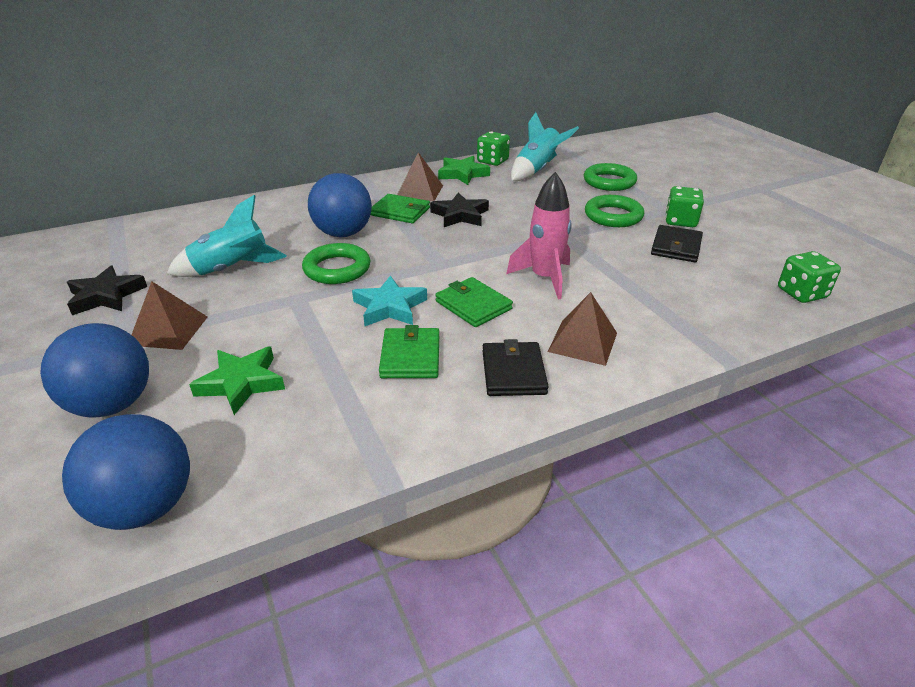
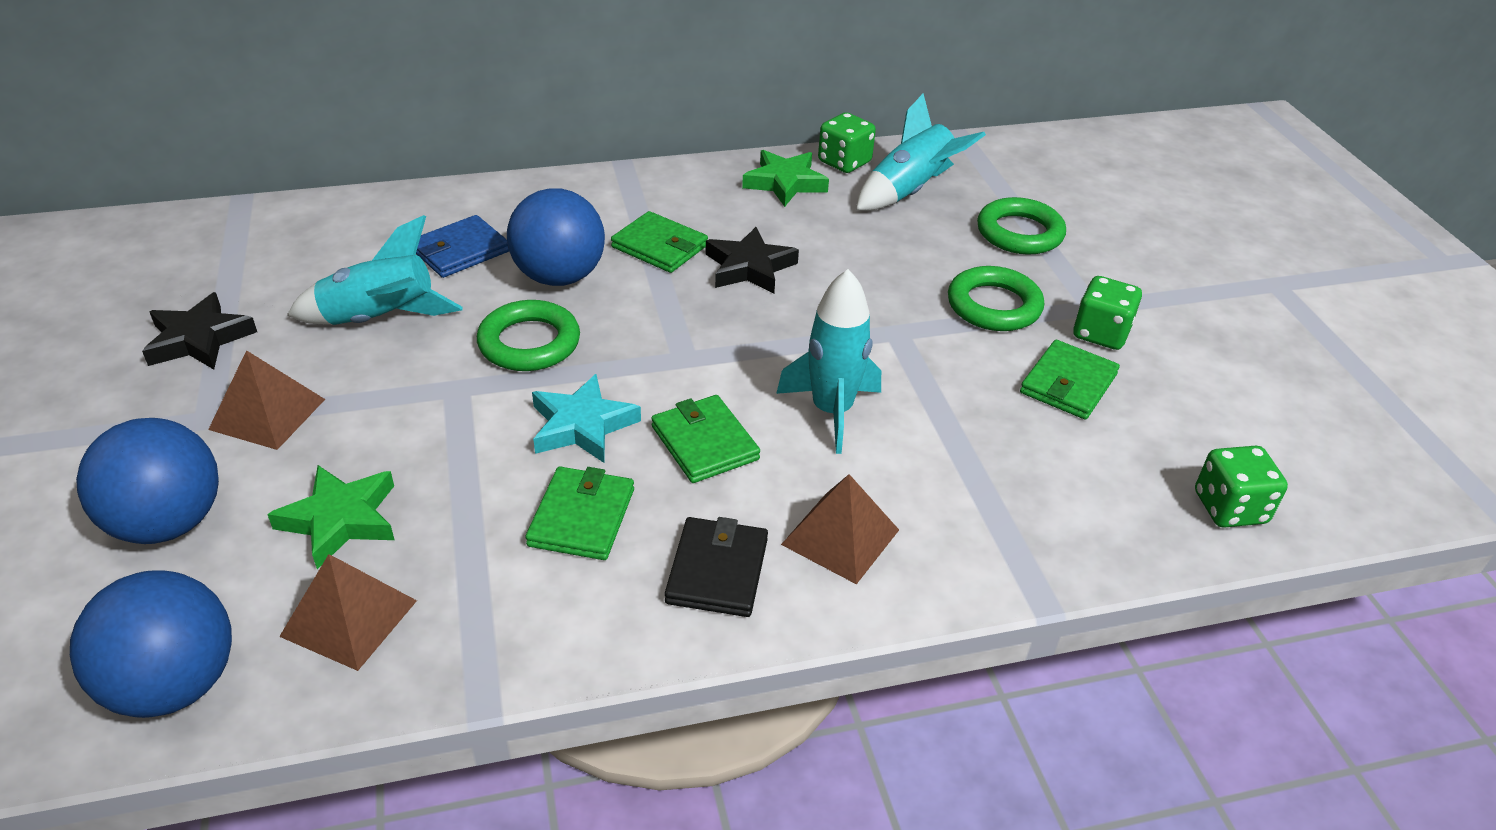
camera: 10 degrees right, 5 degrees up
(273, 228) = (460, 251): none -> blue wallet
(419, 191) = (704, 209): brown pyramid -> brown pyramid (349, 618)
(544, 278) = (832, 411): pink rocket -> turquoise rocket
(676, 247) = (1068, 384): black wallet -> green wallet

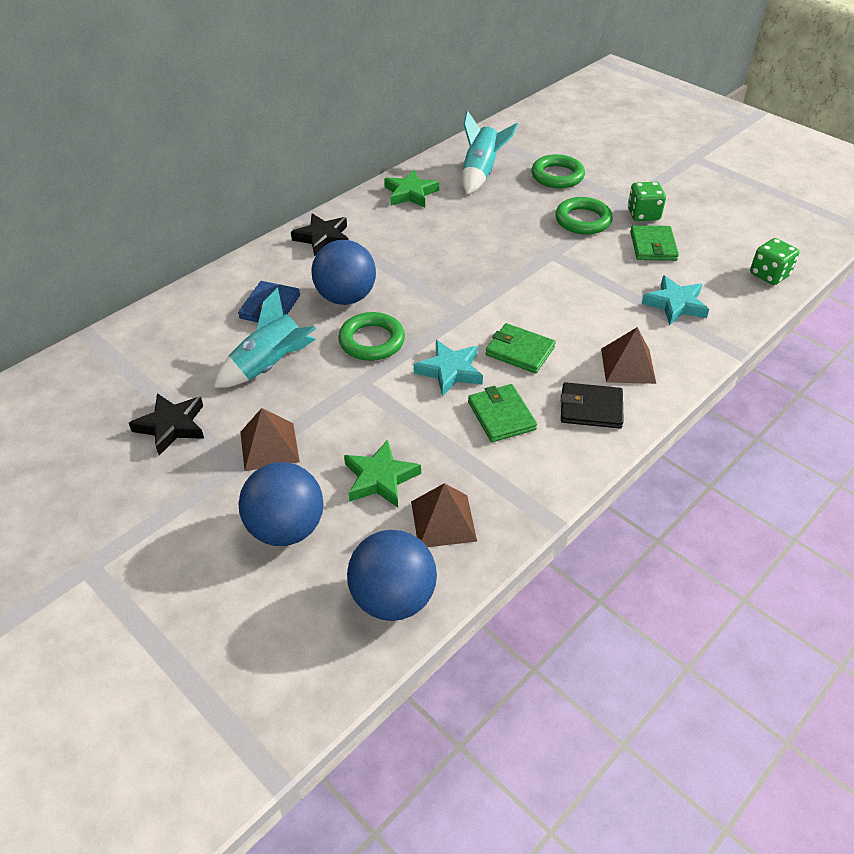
camera: 30 degrees left, 5 degrees up
(659, 246) = (382, 257): green wallet -> none
(717, 571) = (591, 408): black wallet -> black wallet turned 60 degrees counterclockwise
(749, 267) = (443, 249): black star -> black star (323, 238)
(832, 411) = (562, 307): turquoise rocket -> none
(844, 162) = (429, 169): green dice -> none
(1014, 482) = (675, 304): none -> turquoise star

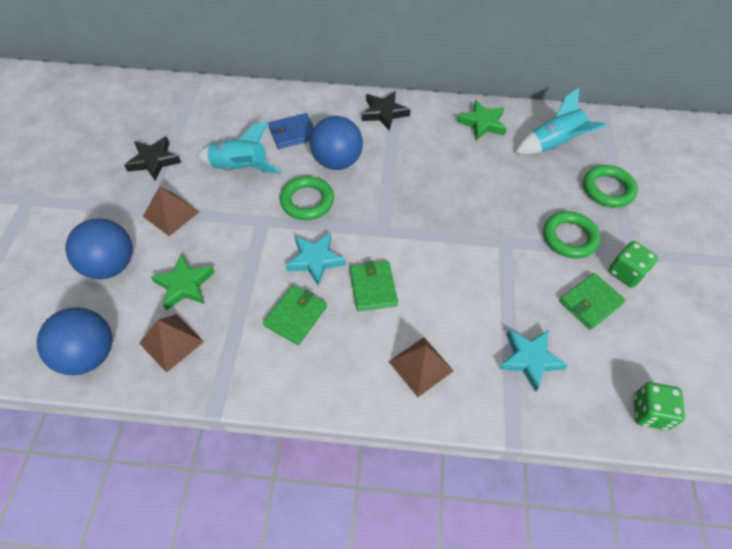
camera: 50 degrees right, 10 degrees up
(591, 408) = (350, 367): black wallet -> none

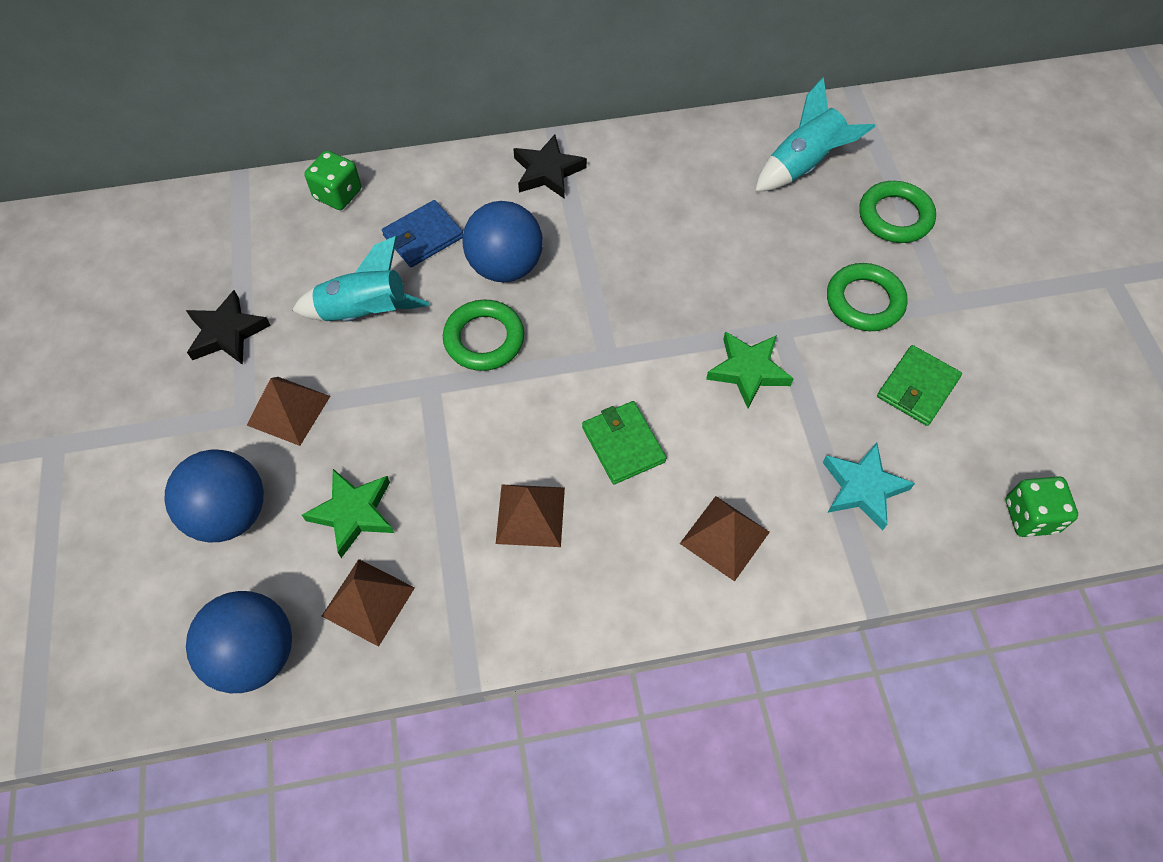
camera: 15 degrees left, 5 degrees up
(295, 316) = (530, 515): green wallet -> brown pyramid
(315, 260) = (528, 426): turquoise star -> none
(482, 123) = (695, 155): green star -> green star (748, 371)
(626, 273) = (951, 333): green dice -> green dice (338, 194)

